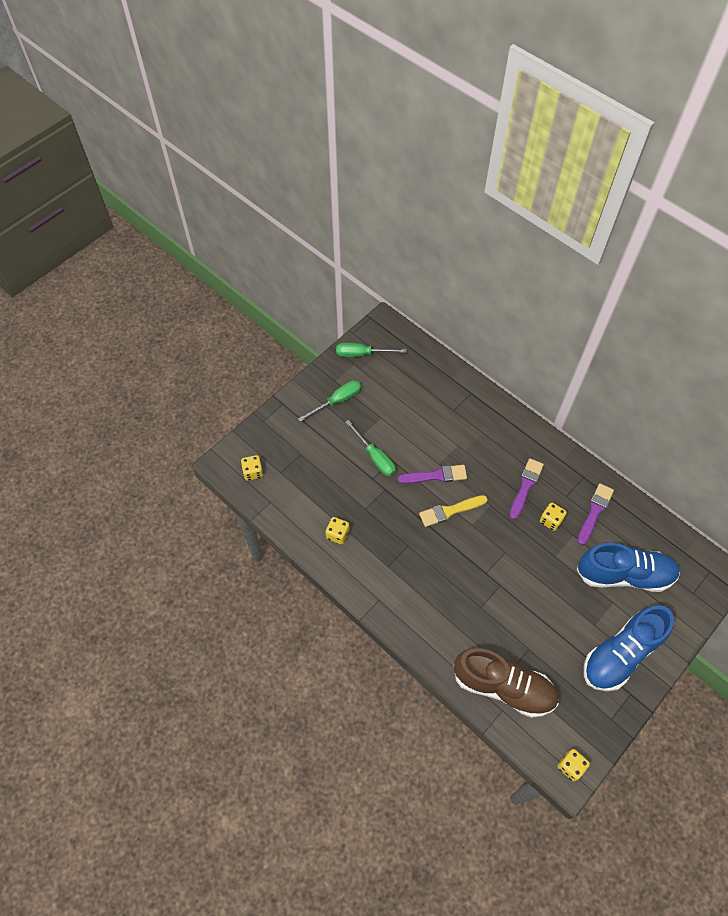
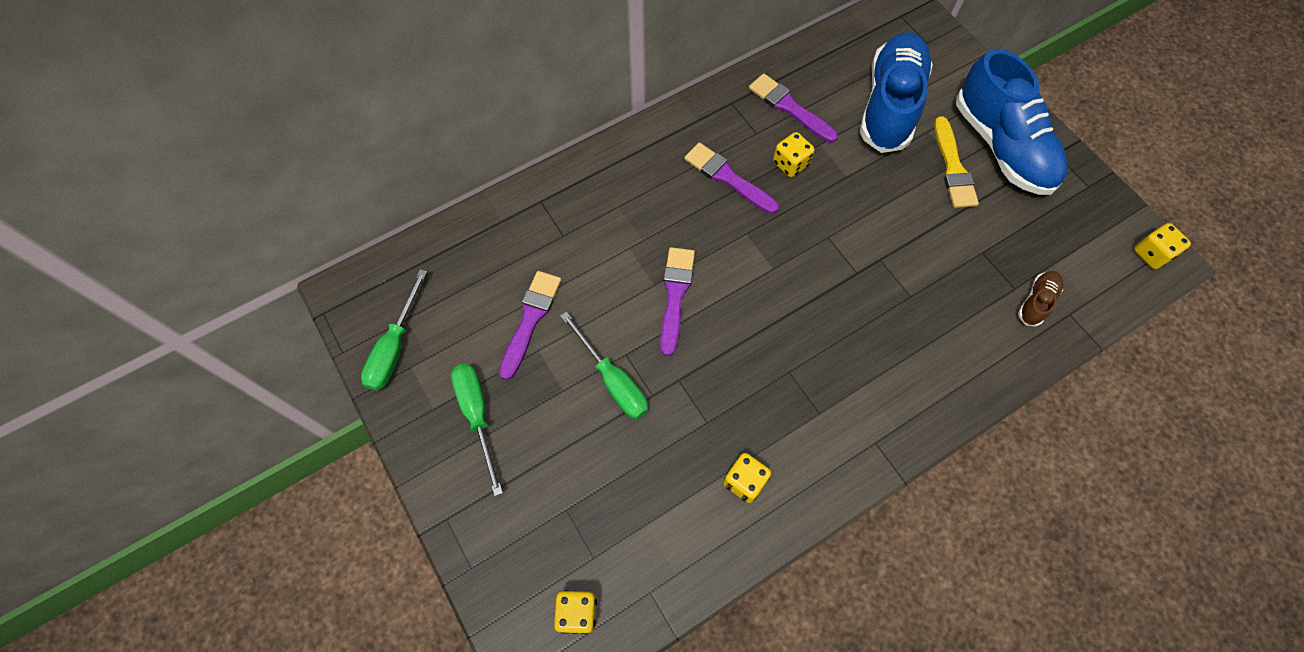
camera: 75 degrees left, 5 degrees up
(375, 457) = (612, 380): green screwdriver -> green screwdriver turned 75 degrees clockwise
(397, 409) = (530, 320): none -> purple brush
(450, 511) = (743, 292): yellow brush -> yellow brush (953, 167)
(503, 687) = (1036, 302): brown shoe -> brown shoe, size x0.43

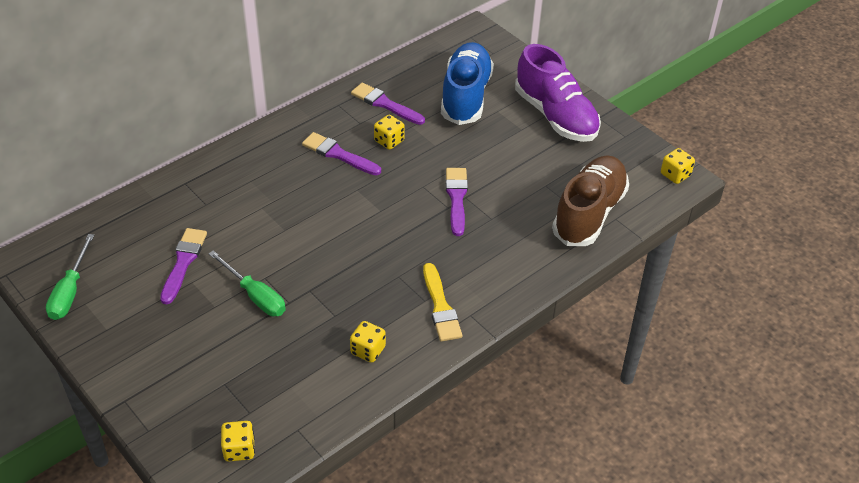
camera: 10 degrees left, 20 degrees down
(477, 415) = (144, 330): green screwdriver -> none
(675, 295) = (302, 235): purple brush -> purple brush (456, 198)
(953, 167) = (518, 133): yellow brush -> yellow brush (440, 306)
(1001, 146) = (555, 116): blue shoe -> purple shoe
(1036, 302) = (589, 213): brown shoe -> brown shoe, size x2.34

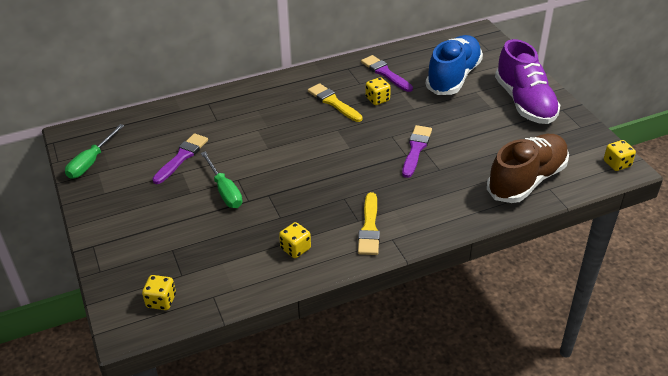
camera: 20 degrees right, 5 degrees down
(338, 154) = (333, 102): purple brush -> yellow brush

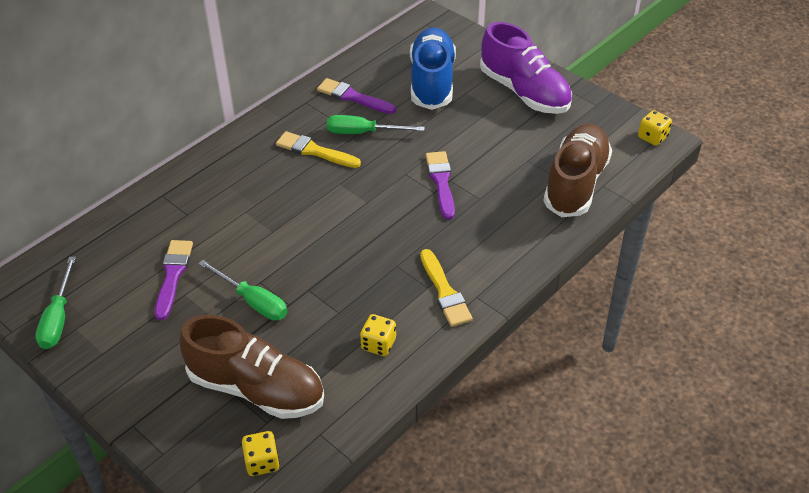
camera: 25 degrees left, 5 degrees up
(189, 250) = (256, 388): none -> brown shoe
(377, 99) = (363, 133): yellow dice -> green screwdriver

